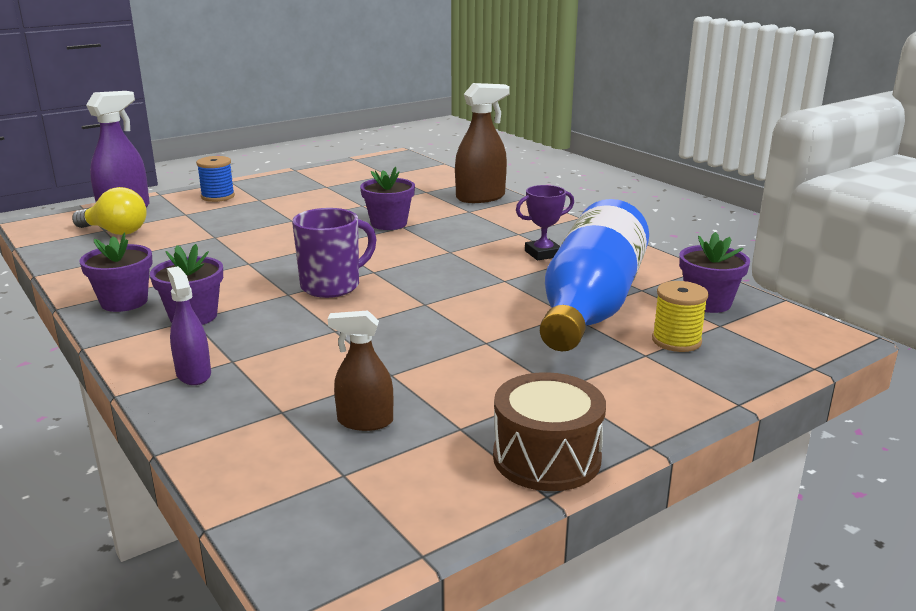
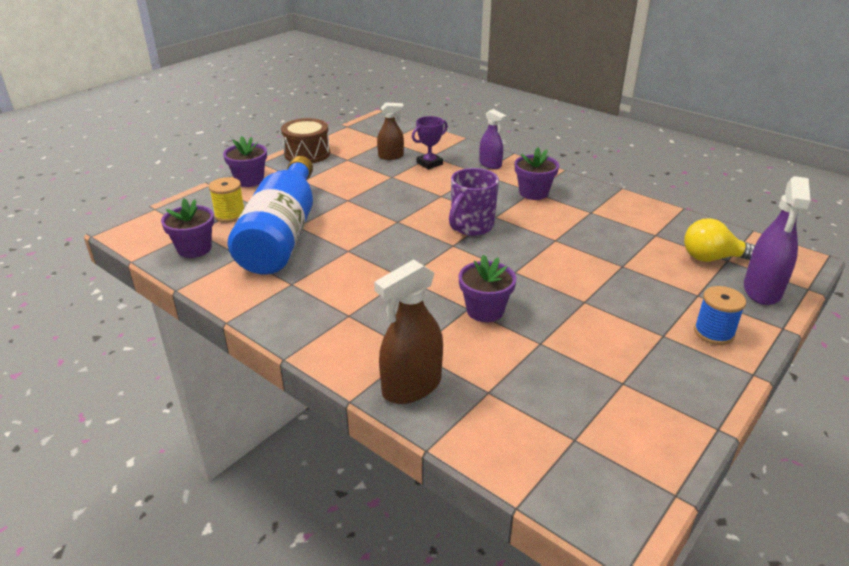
camera: 165 degrees right, 10 degrees up
(124, 302) = (589, 196): purple flower pot -> purple flower pot (249, 180)
(543, 254) = (321, 286): purple trophy -> purple trophy (429, 163)

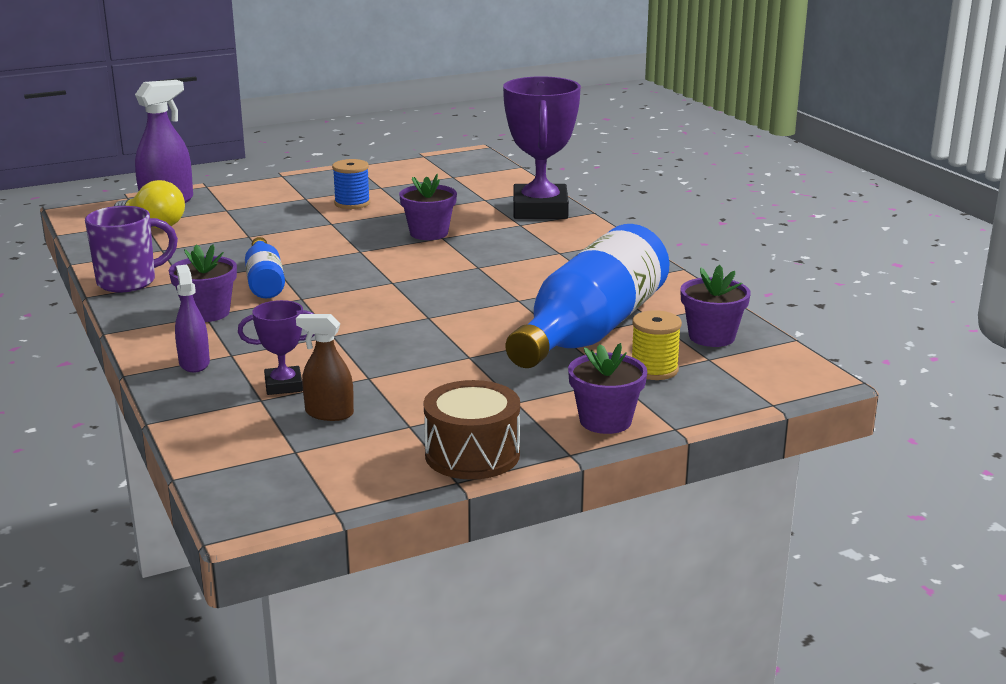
camera: 155 degrees left, 10 degrees down
(411, 386) = (540, 210): brown spray bottle -> purple trophy
(471, 227) = (346, 293): purple mug -> purple mug (129, 282)
(538, 224) = (265, 281): none -> blue bottle
(713, 332) = (264, 192): blue spool -> blue spool (352, 203)

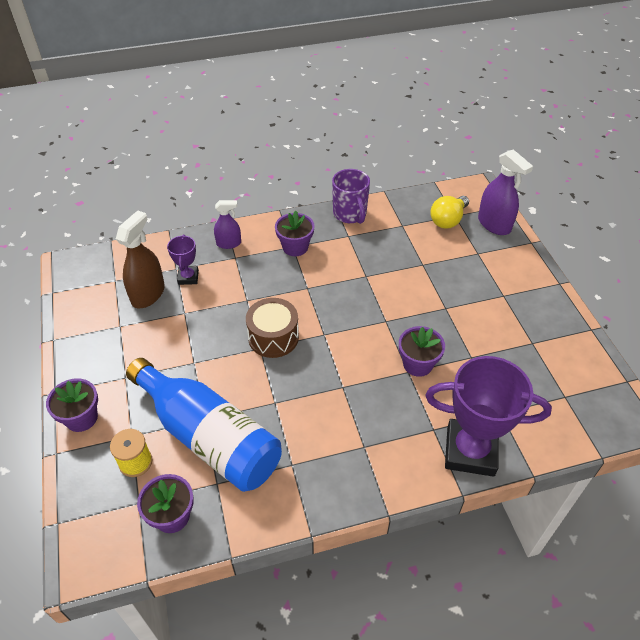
camera: 100 degrees right, 25 degrees up
(265, 281) = (338, 271): blue bottle -> none
(329, 413) = (148, 294): brown spray bottle -> brown spray bottle, size x1.62
(352, 203) = (490, 322): blue spool -> none
(472, 454) = (76, 349): brown drum -> brown drum (273, 337)

